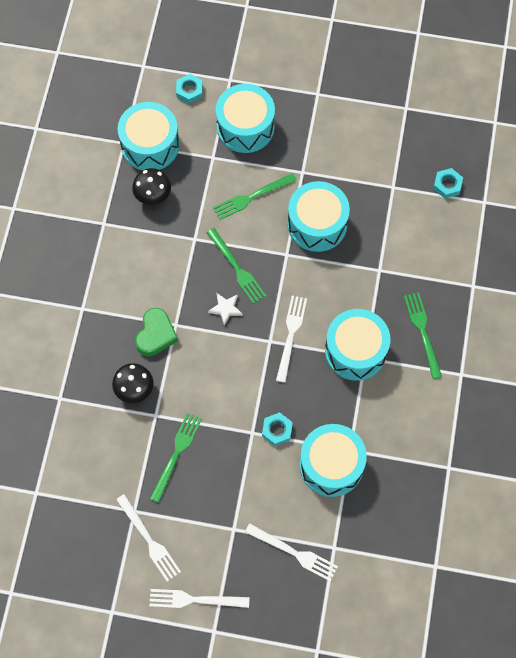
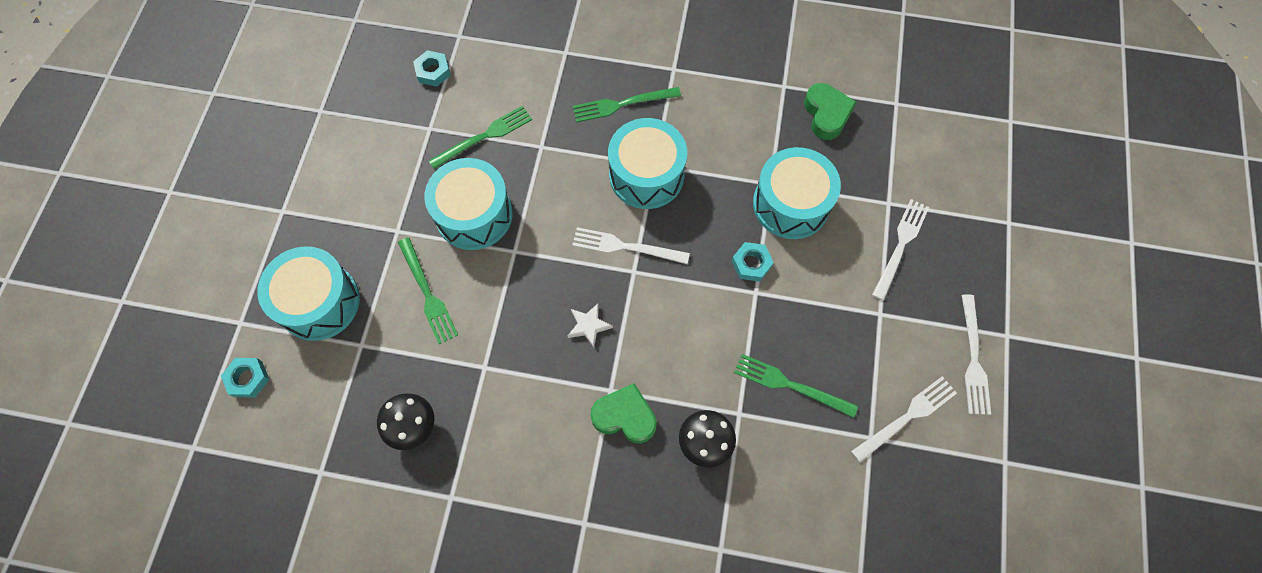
camera: 90 degrees left, 0 degrees up
(150, 145) = (329, 433): turquoise drum -> none
(237, 268) = (531, 312): green fork -> green fork (484, 136)
(420, 502) = (826, 114): none -> green heart

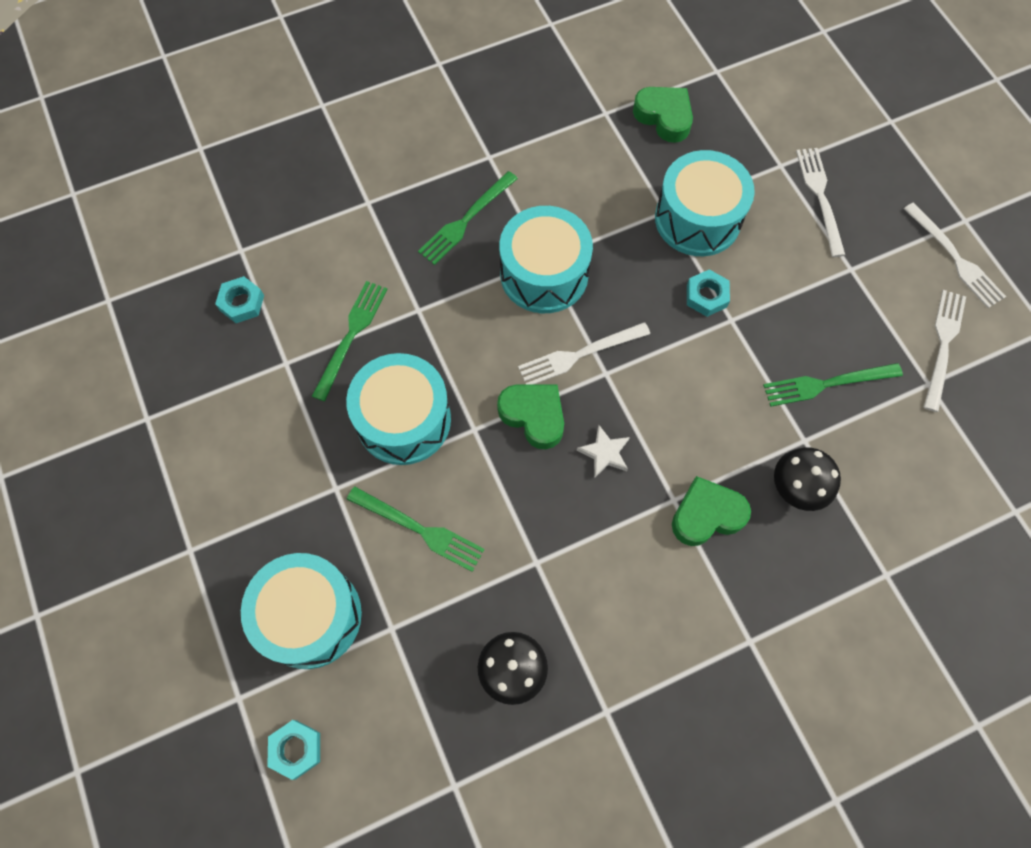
camera: 35 degrees left, 0 degrees up
(561, 268) = (533, 416): none -> green heart

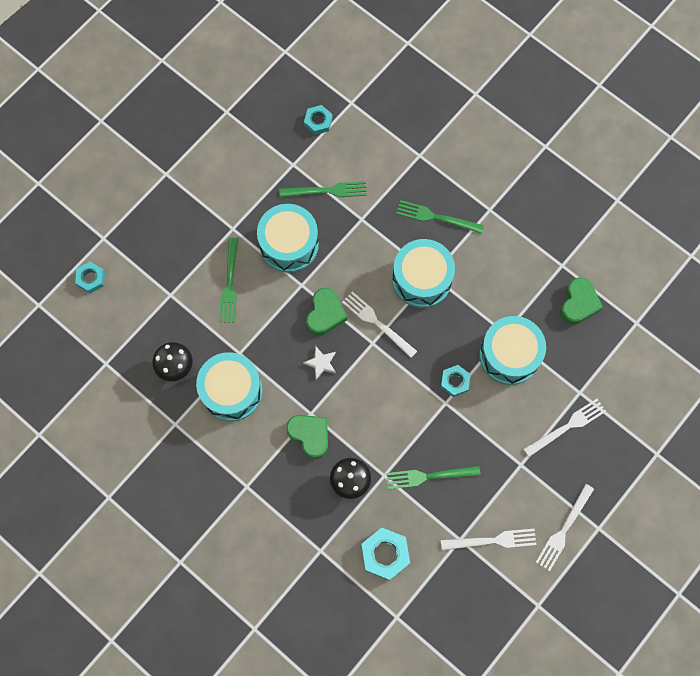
camera: 65 degrees right, 5 degrees up
(310, 616) = (158, 251): turquoise drum -> turquoise drum (231, 391)
(826, 384) = (429, 476): green fork -> green fork turned 60 degrees counterclockwise
(920, 487) = (385, 554): none -> turquoise nut

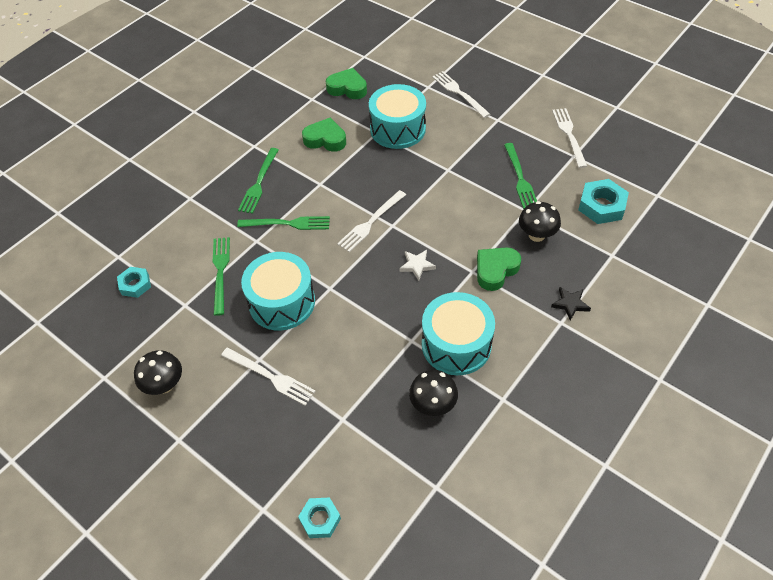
camera: 90 degrees left, 20 degrees down
(215, 158) = (165, 385): none -> black mushroom
(229, 283) = (328, 356): green fork -> green fork (288, 223)
(265, 498) = (570, 304): none -> black star
(325, 314) = (362, 265): green heart -> green heart (325, 139)
(422, 279) = (324, 191): turquoise drum -> none
(455, 381) = (426, 164): turquoise nut -> none
(563, 530) = (549, 93): white fork -> white fork (270, 377)

